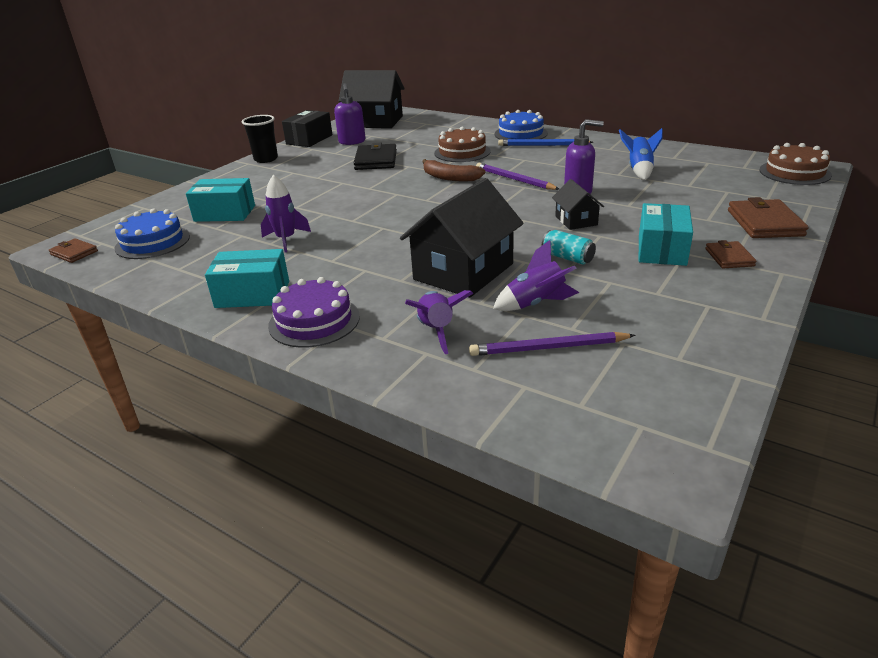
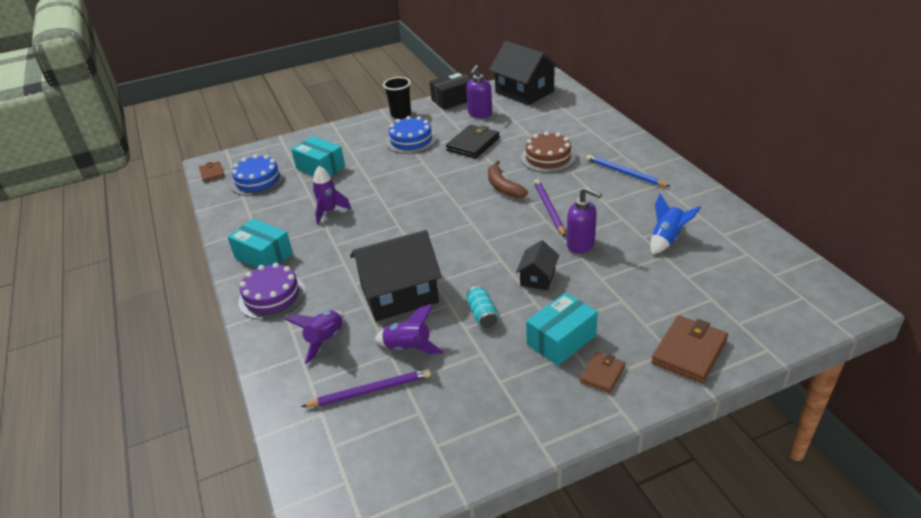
camera: 35 degrees right, 5 degrees up
(520, 133) = (625, 150): blue cake -> blue cake (411, 140)
(548, 348) = (370, 391): purple pencil -> purple pencil turned 135 degrees clockwise
(794, 172) = (816, 303): brown cake -> none

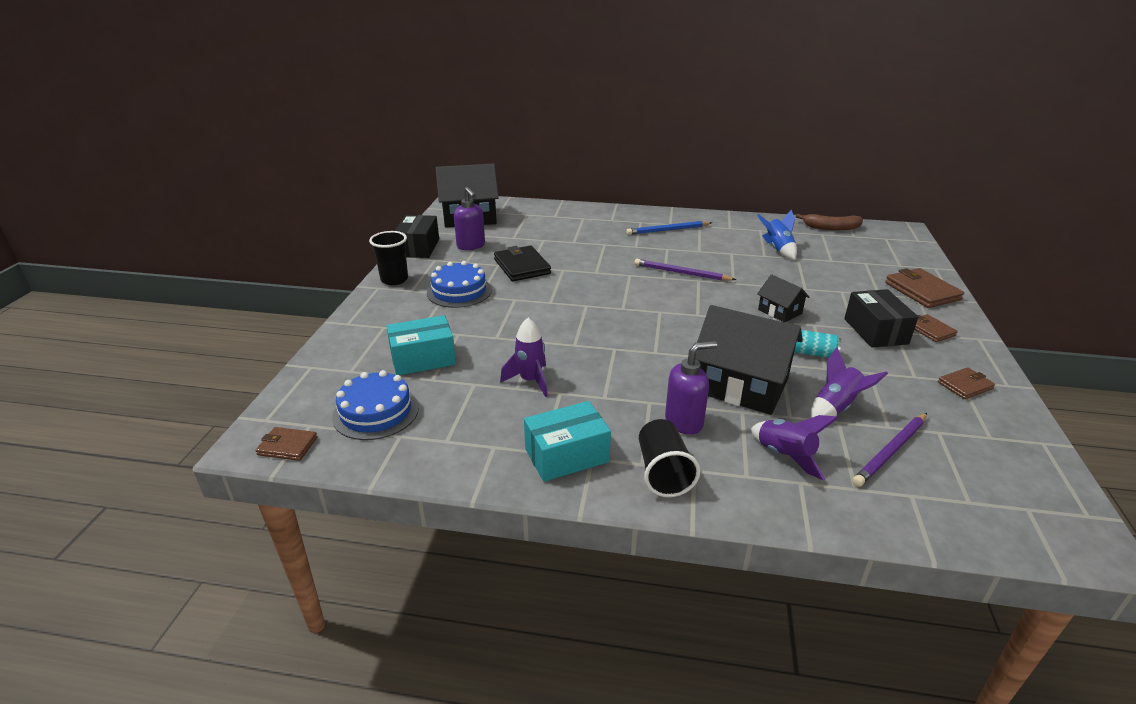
camera: 60 degrees left, 5 degrees down
(272, 296) = (663, 472): purple cake -> black cup
(370, 391) = (891, 451): purple pencil -> purple pencil turned 150 degrees counterclockwise
(399, 294) = (741, 385): black house -> black house turned 75 degrees counterclockwise
(503, 187) = (618, 279): brown banana -> brown banana (831, 228)
(512, 416) = (965, 385): none -> brown wallet
(548, 158) = (600, 246): brown cake -> none
(561, 340) = (875, 331): turquoise box -> black box
(581, 245) = (750, 279): purple soap dispenser -> purple soap dispenser (684, 422)

